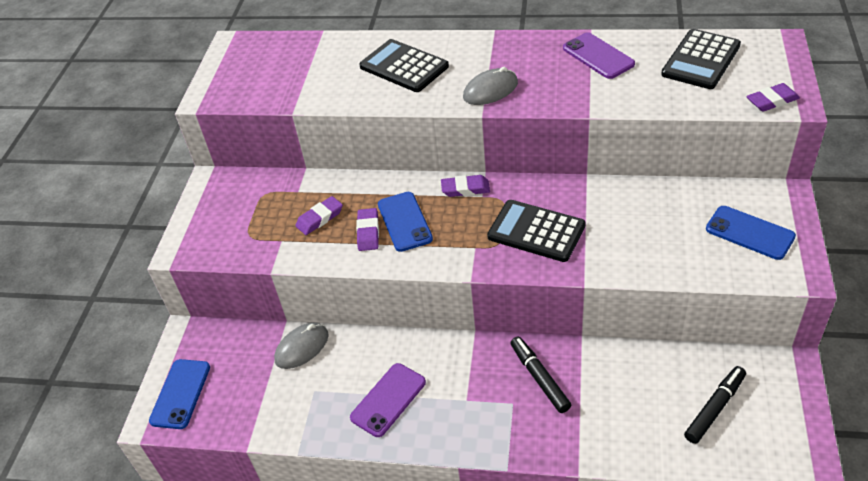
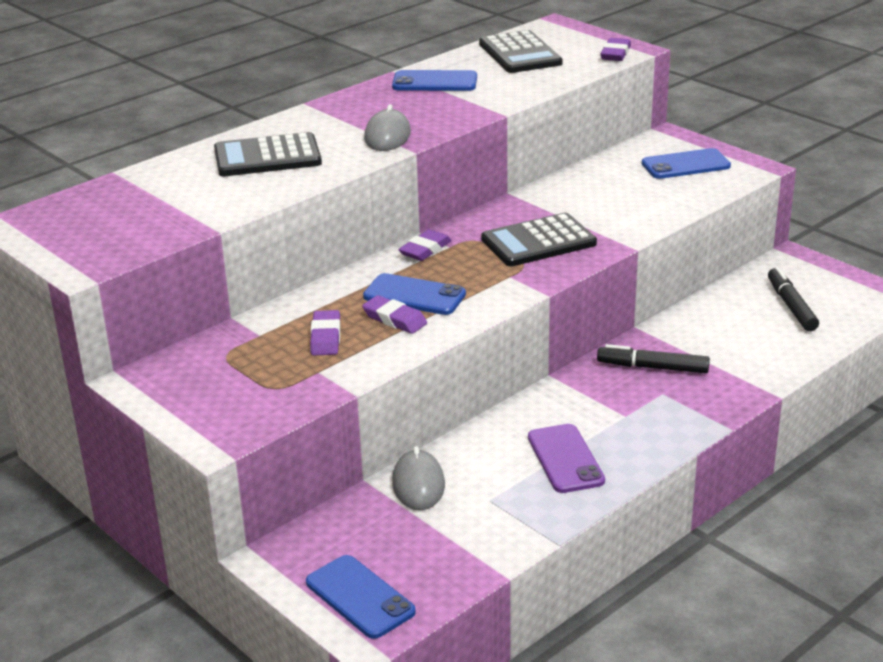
camera: 55 degrees left, 15 degrees down
(598, 56) = (435, 82): purple phone -> blue phone

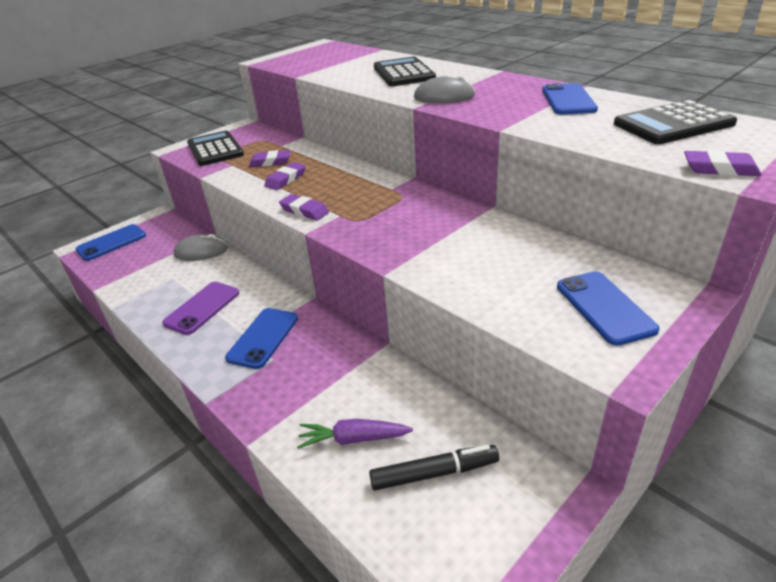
camera: 90 degrees right, 5 degrees up
(414, 295) = (316, 183): blue phone -> blue phone (263, 338)
(425, 250) = (385, 180): purple eraser -> purple eraser (304, 211)
(538, 241) = (399, 224): black calculator -> black calculator (215, 149)
(565, 459) = (202, 308): purple phone -> purple phone turned 45 degrees counterclockwise
(652, 367) = (316, 353): black marker -> none
(764, 342) = (353, 439): none -> purple carrot

